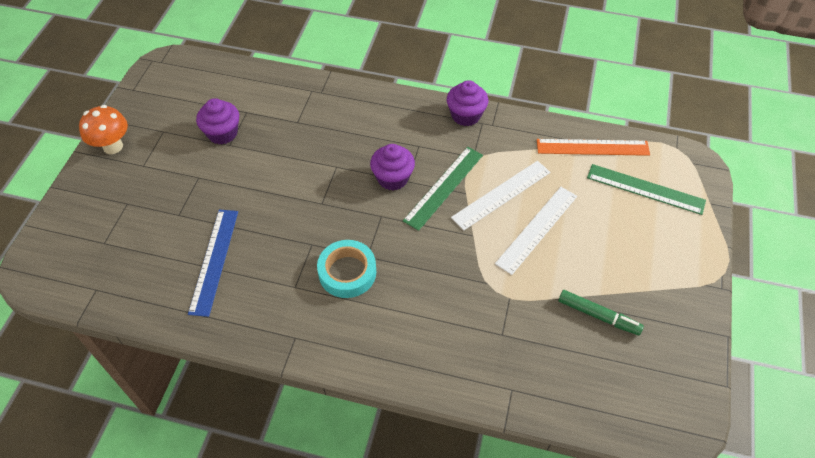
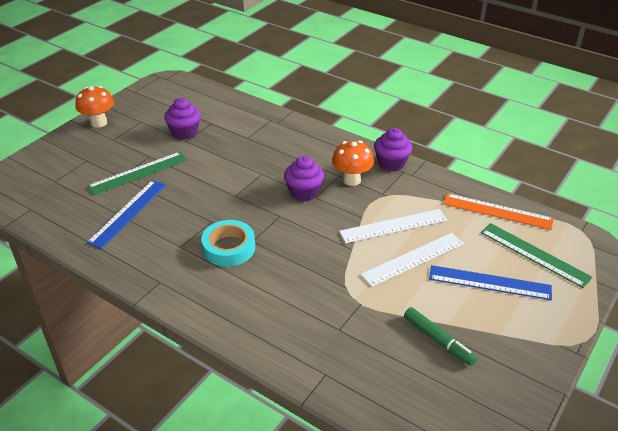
camera: 20 degrees right, 15 degrees down
(435, 148) = (352, 180): none -> orange mushroom
(444, 187) = (344, 208): green ruler -> green ruler (138, 173)
(618, 235) = (489, 282): none -> blue ruler

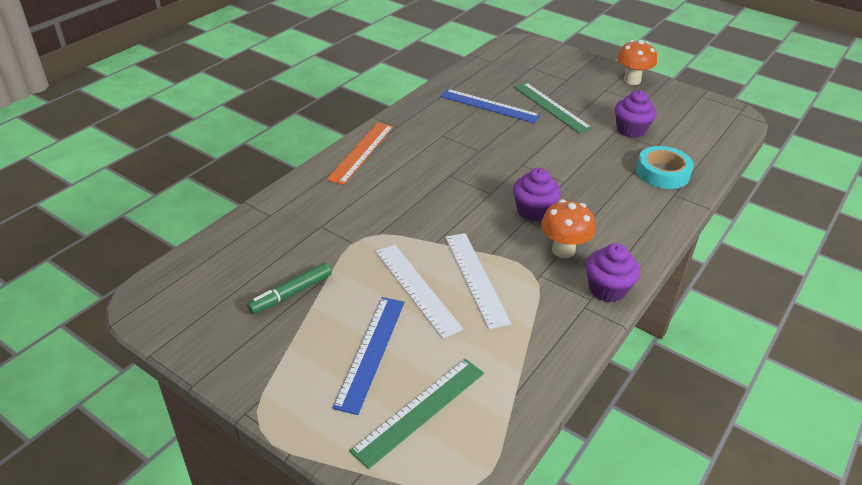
camera: 90 degrees right, 0 degrees up
(229, 248) = (439, 161): turquoise tape -> turquoise tape (662, 173)
(497, 211) = (512, 387): orange ruler -> orange ruler (361, 152)

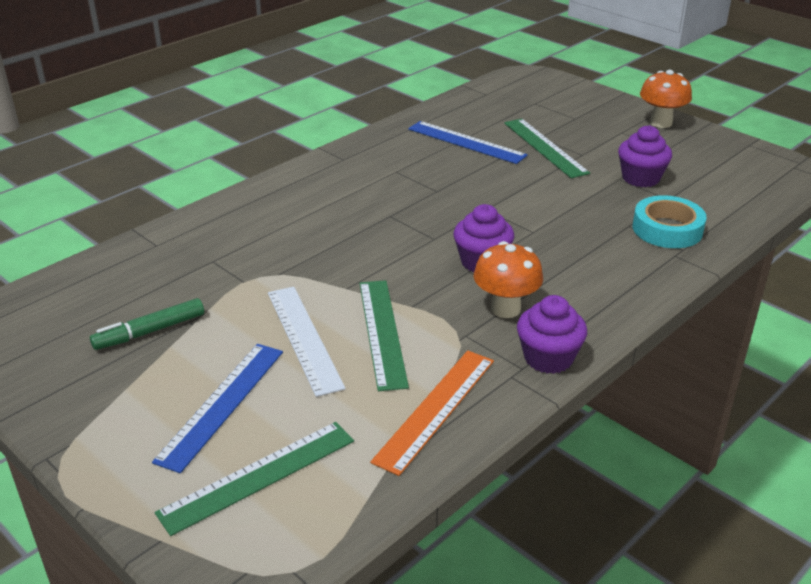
camera: 10 degrees right, 5 degrees down
(361, 152) = (290, 184): orange ruler -> orange ruler (436, 409)
(476, 278) = (382, 332): white ruler -> green ruler

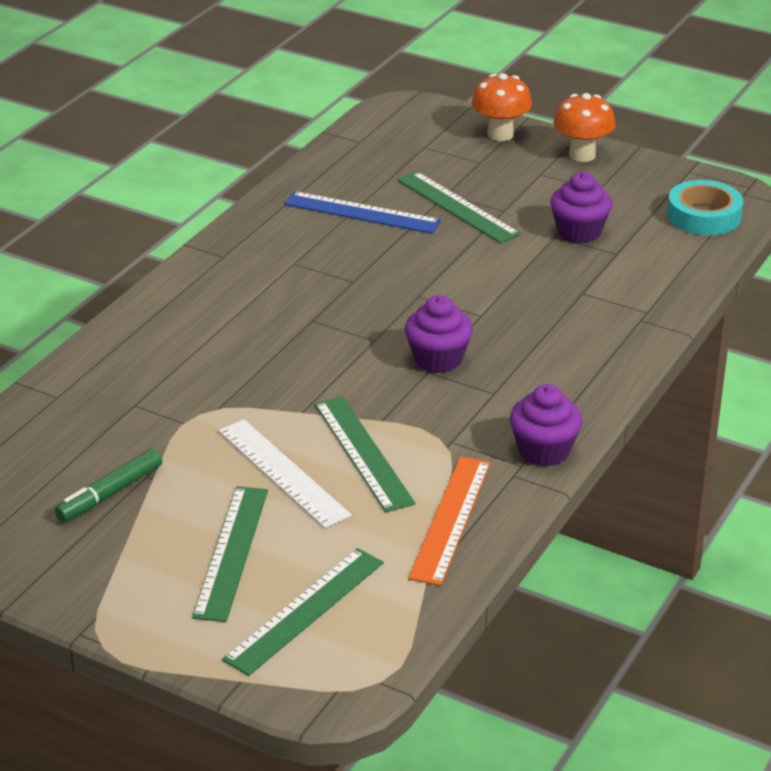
camera: 15 degrees left, 0 degrees up
(222, 404) = (231, 552): blue ruler -> green ruler
(505, 309) = (482, 407): orange mushroom -> orange mushroom (500, 134)
(667, 229) = (624, 290): turquoise tape -> turquoise tape (704, 216)

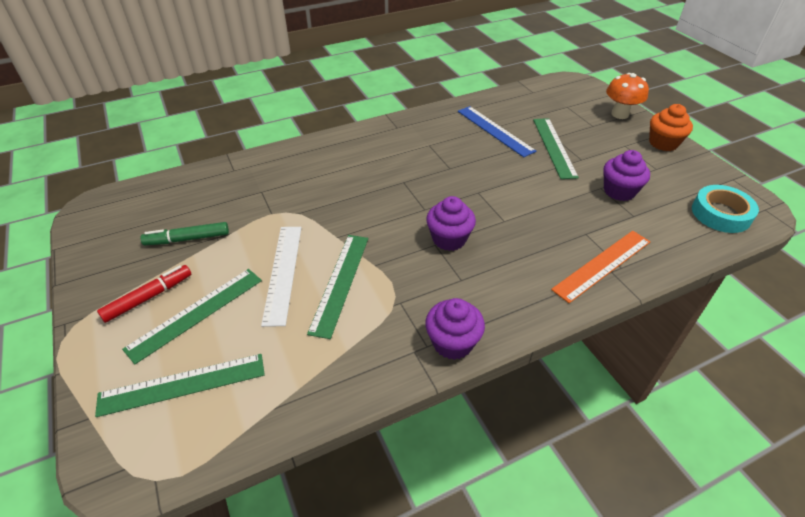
camera: 35 degrees right, 10 degrees up
(149, 565) = (148, 297): none -> red marker
(451, 519) = (339, 364): orange ruler -> orange ruler (602, 265)
(582, 155) = (663, 143): orange mushroom -> orange cupcake

